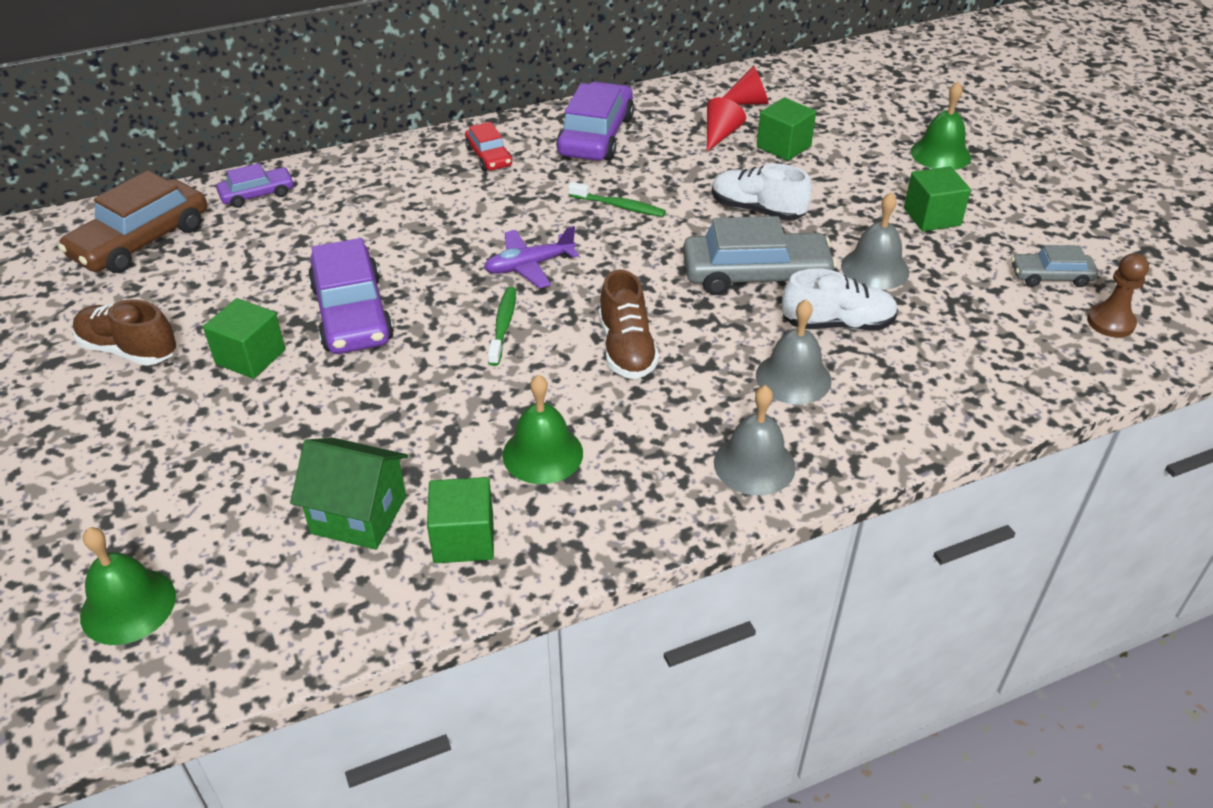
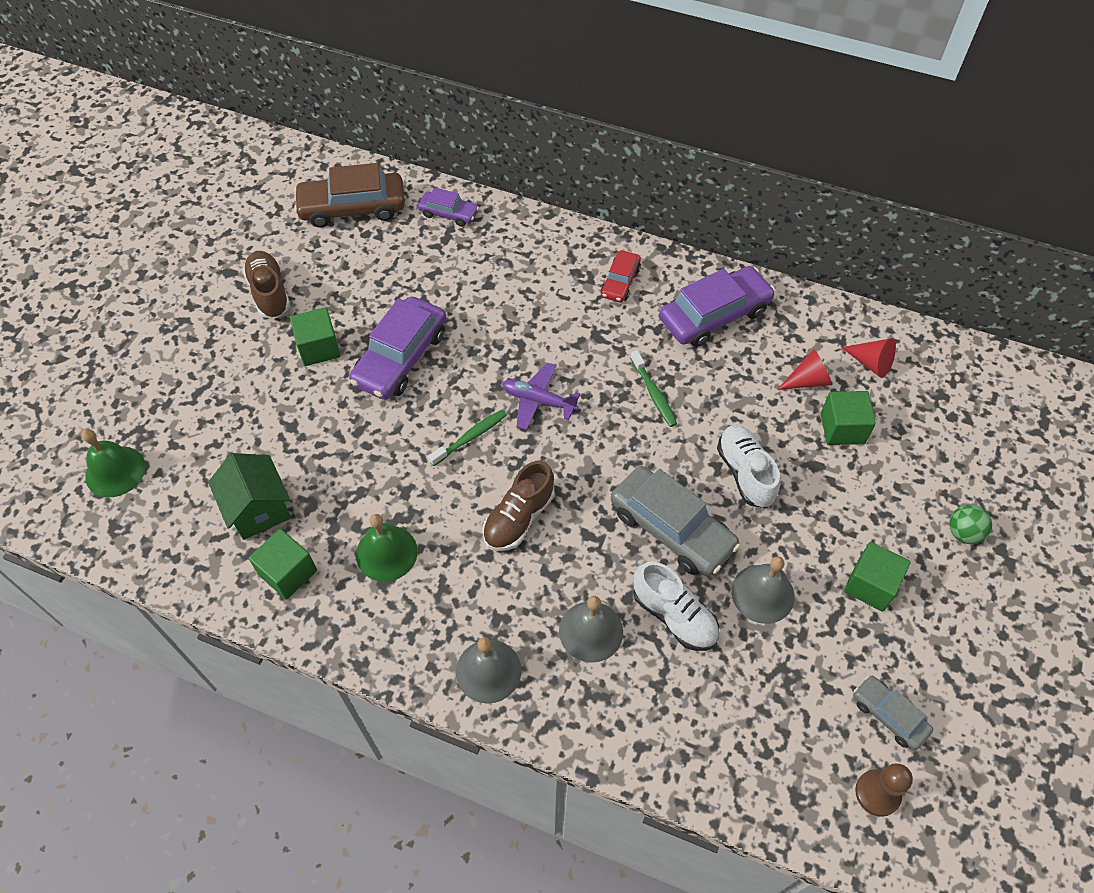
camera: 45 degrees right, 15 degrees up
(940, 154) = (963, 533): green bell -> green ball

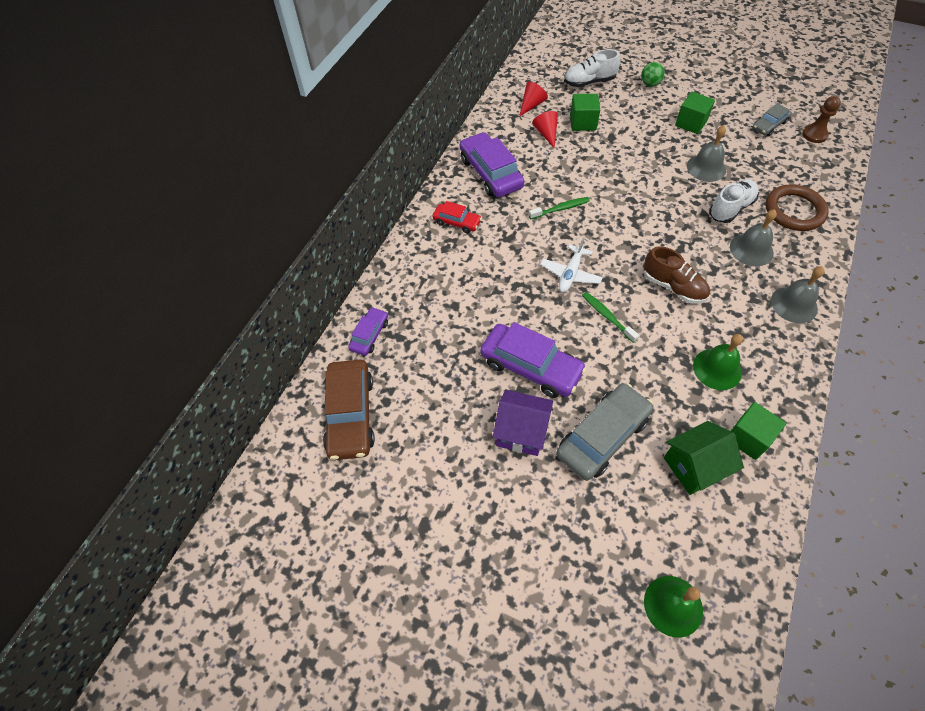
camera: 85 degrees left, 0 degrees up
(269, 293) = (454, 482): brown shoe -> none
(319, 348) = (521, 432): green cube -> purple house
(538, 401) = (570, 274): purple plane -> white plane
(671, 528) = (668, 206): grey car -> grey car (602, 436)
(677, 712) = (794, 211): none -> brown ring
(745, 473) = (621, 168): white shoe -> white shoe (589, 82)

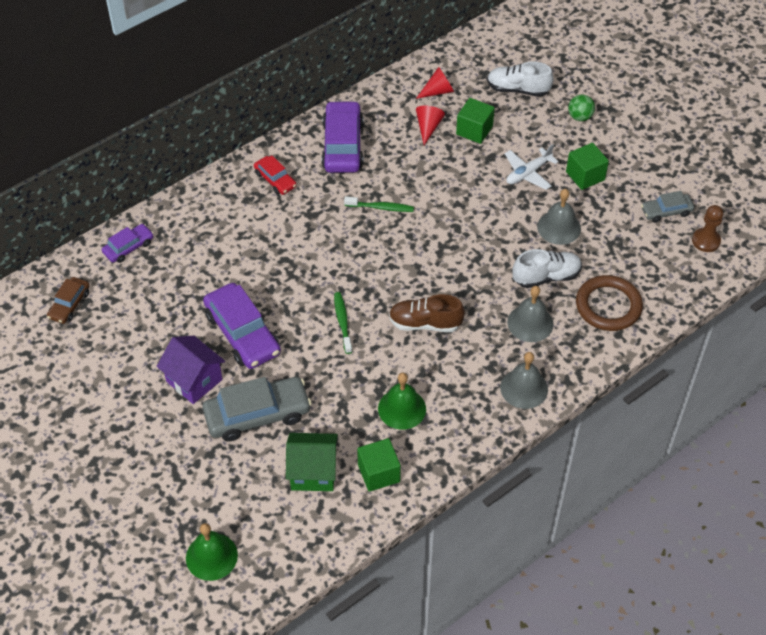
camera: 25 degrees right, 5 degrees down
(350, 415) = (69, 305): brown car -> brown car, size x0.55
(570, 274) = (340, 271): white plane -> white plane (528, 173)
(673, 287) = (425, 323): brown shoe -> brown shoe turned 120 degrees clockwise

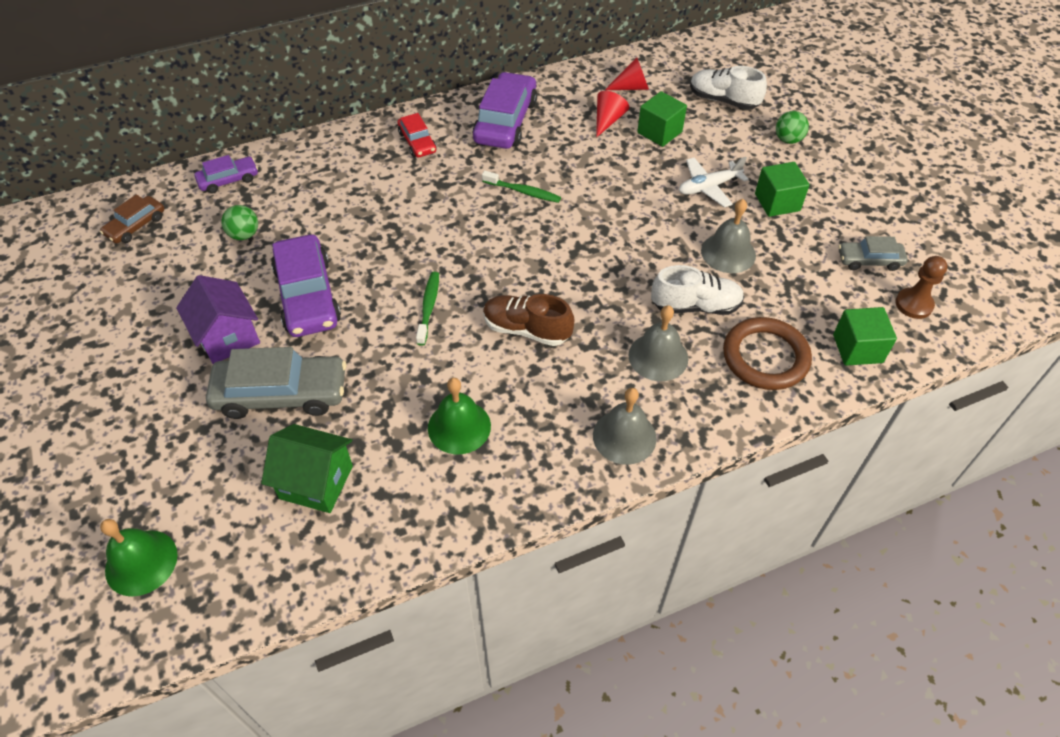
camera: 15 degrees right, 0 degrees up
(166, 293) = (244, 235): none -> green ball
(379, 473) = (397, 503): green cube -> green cube (857, 348)

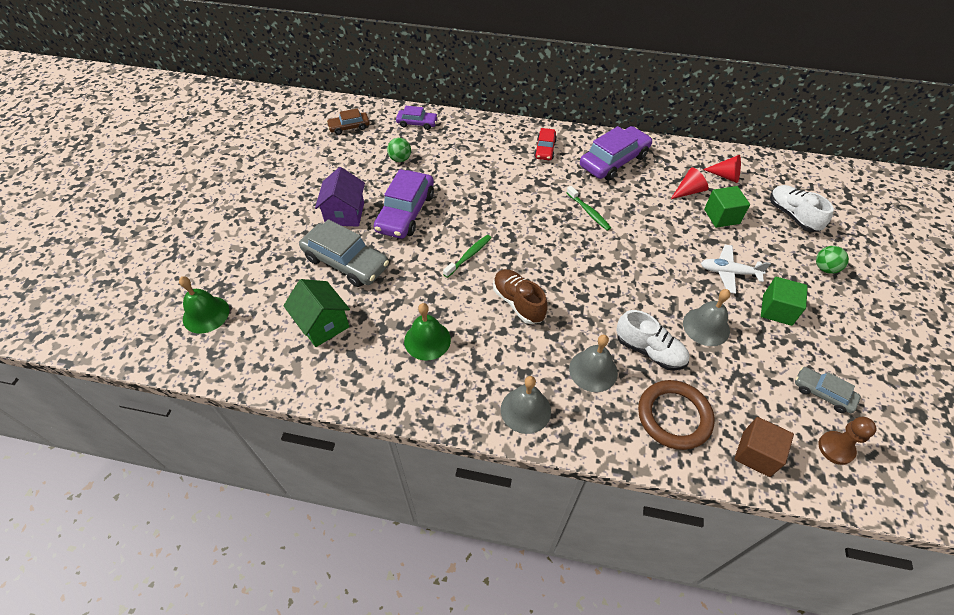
camera: 35 degrees right, 0 degrees up
(857, 348) = (756, 454): green cube -> brown cube

